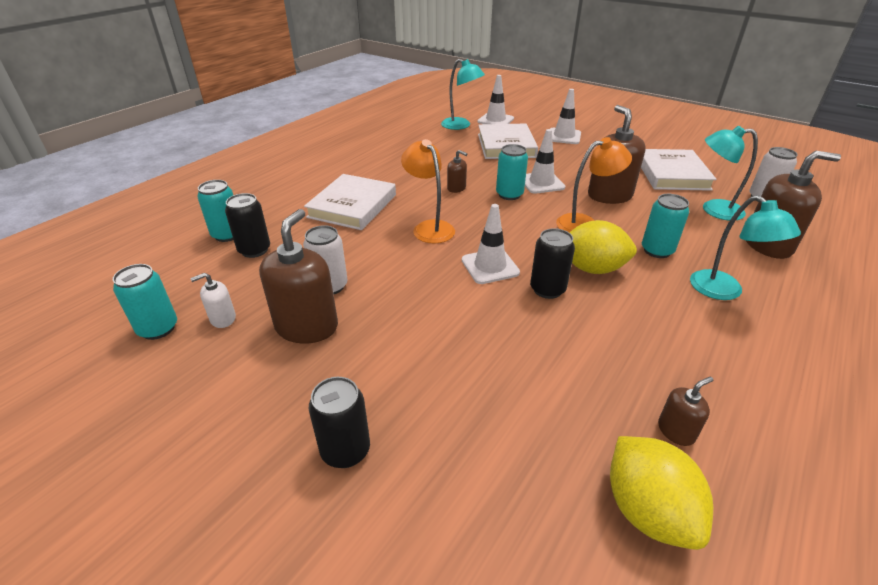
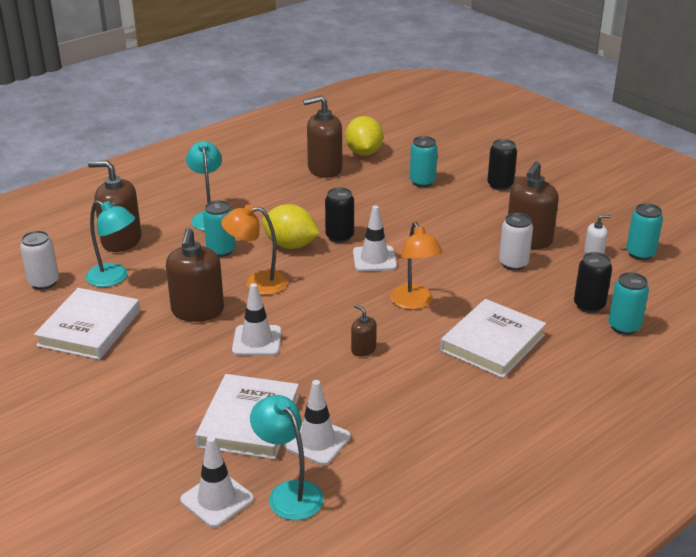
camera: 165 degrees left, 5 degrees down
(509, 194) = (307, 330): turquoise can -> turquoise can (422, 182)
(564, 136) = (143, 428): white traffic cone -> white traffic cone (317, 441)
(676, 431) = (324, 169): brown soap dispenser -> brown soap dispenser, size x2.05

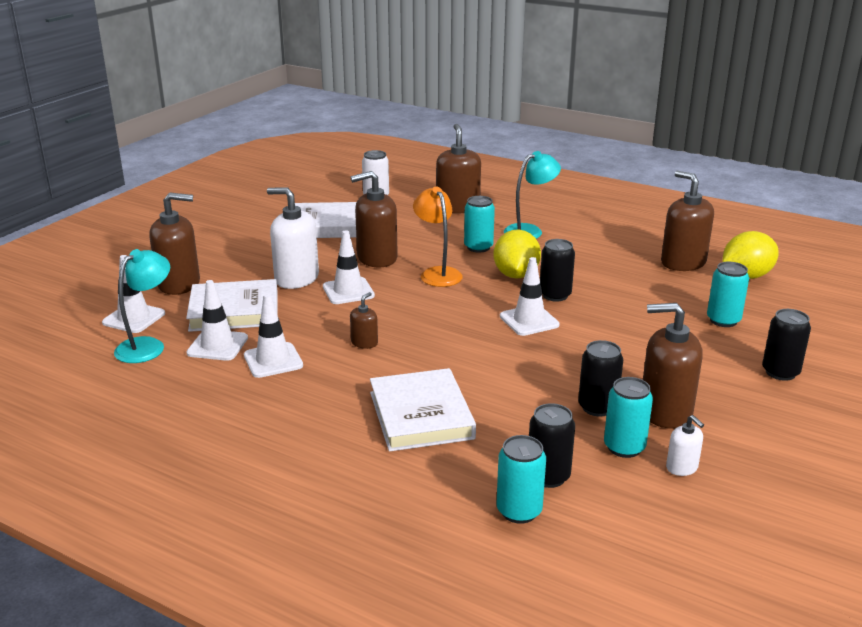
camera: 70 degrees right, 5 degrees down
(114, 278) = (400, 218): turquoise lamp -> none
(154, 456) = (179, 284): none -> brown soap dispenser
(205, 369) = (296, 278): none -> white soap dispenser
(366, 408) = (273, 360): none -> white traffic cone
(414, 303) = (464, 356): orange lamp -> none
(492, 343) = (421, 415): white book -> white book turned 60 degrees clockwise
(513, 263) = (597, 407): white can -> black can
(640, 253) = (721, 510): turquoise can -> turquoise can (624, 447)

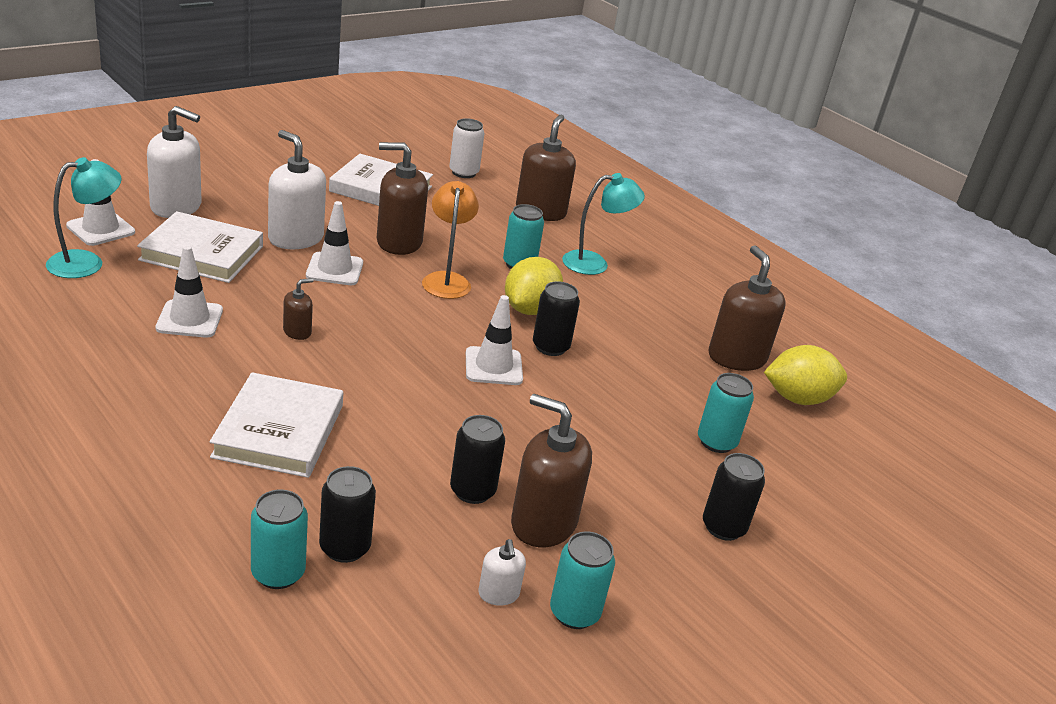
camera: 15 degrees right, 5 degrees up
(179, 284) = (176, 207): brown soap dispenser -> white soap dispenser
(217, 345) = (151, 285): white traffic cone -> none
(624, 447) = (457, 547): turquoise can -> turquoise can (574, 613)

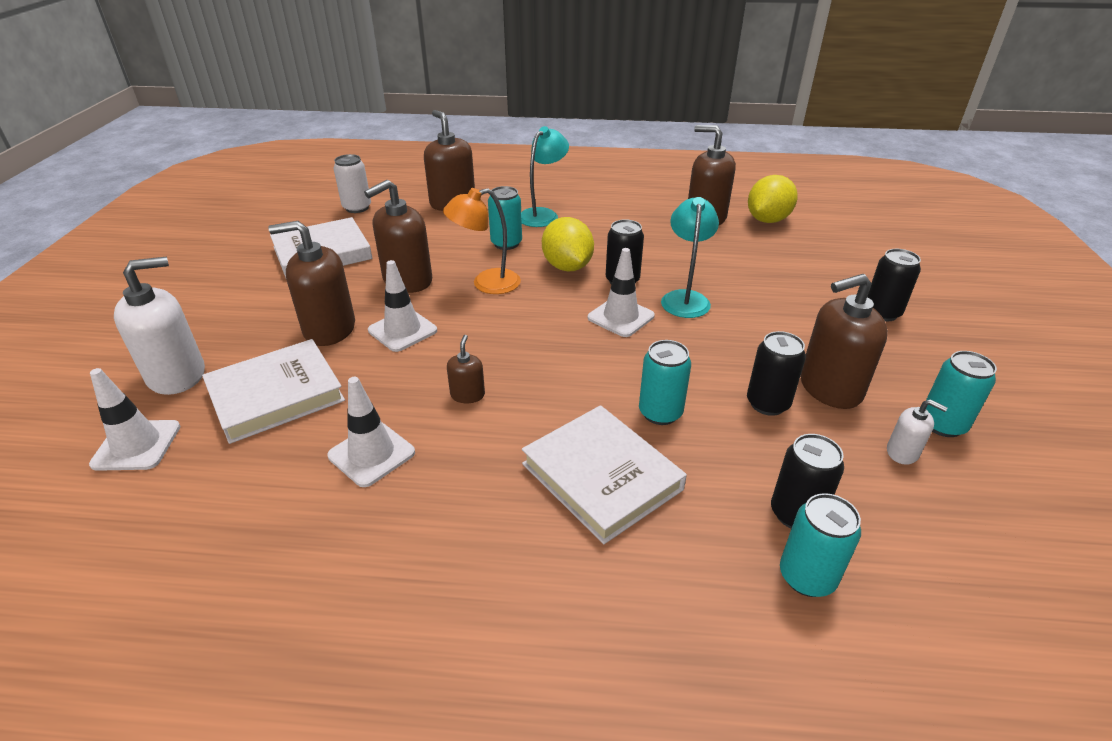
camera: 40 degrees left, 5 degrees up
(86, 262) = (181, 484): turquoise lamp -> turquoise lamp (685, 298)
(295, 238) = (329, 329): white soap dispenser -> brown soap dispenser
(446, 280) = (486, 283): orange lamp -> orange lamp turned 60 degrees counterclockwise
(716, 442) = (789, 270): turquoise can -> turquoise can (660, 413)

